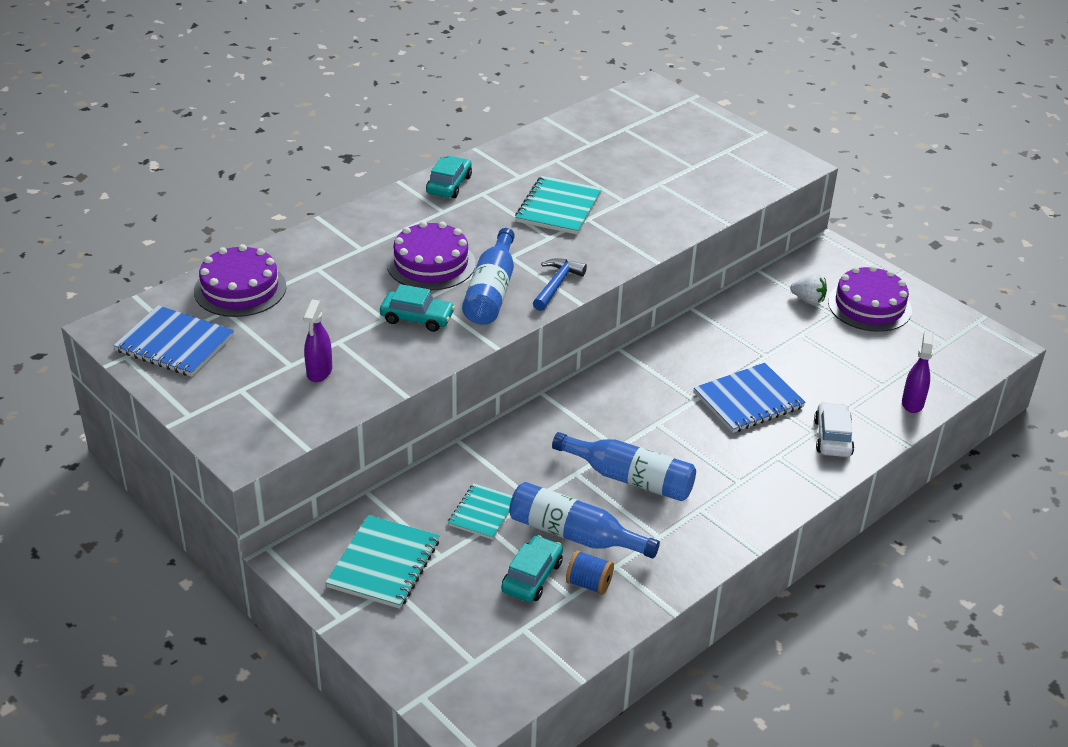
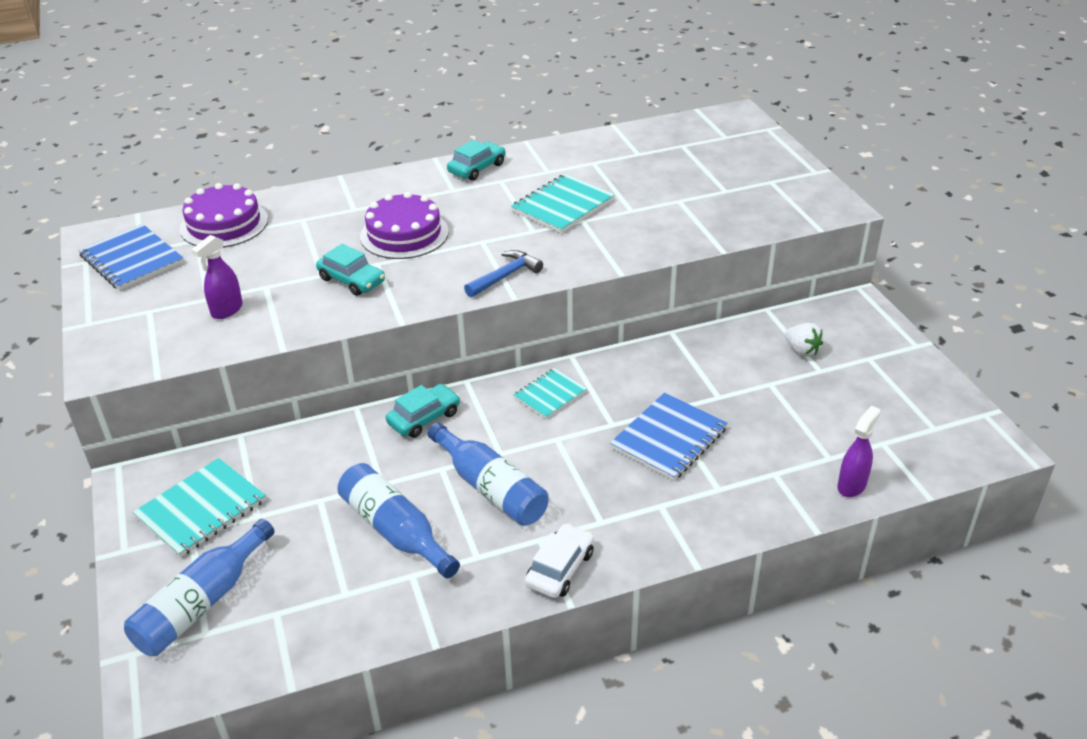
camera: 25 degrees right, 0 degrees up
(483, 513) = (326, 484): turquoise notebook -> turquoise notebook (550, 395)
(491, 291) = (439, 270): blue bottle -> blue bottle (202, 603)
(532, 576) = (324, 562): turquoise car -> turquoise car (424, 418)
(589, 584) = (373, 586): blue spool -> none
(748, 400) = (668, 438): blue notebook -> blue notebook turned 45 degrees counterclockwise
(832, 437) = (735, 500): white car -> white car (560, 568)
(869, 306) = (867, 370): purple cake -> none

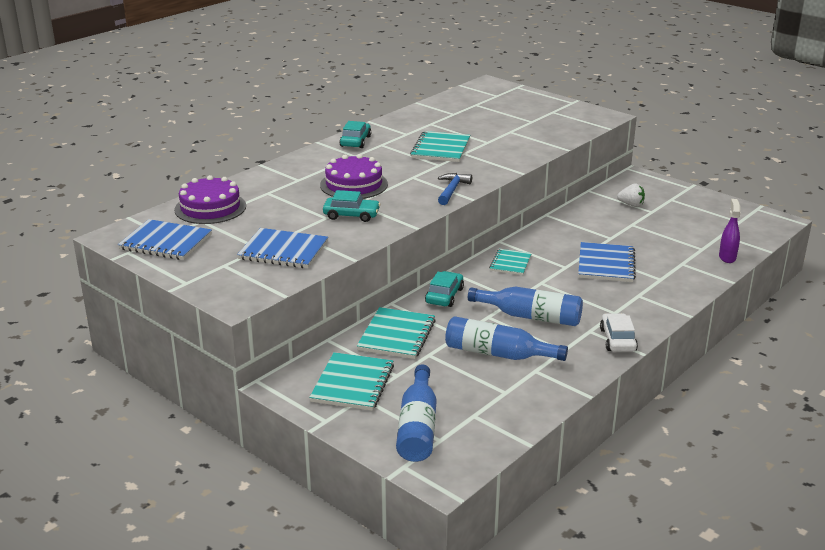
camera: 30 degrees left, 10 degrees down
(227, 310) = (283, 250): purple spray bottle -> blue notebook
(314, 457) = (396, 335): none -> turquoise notebook

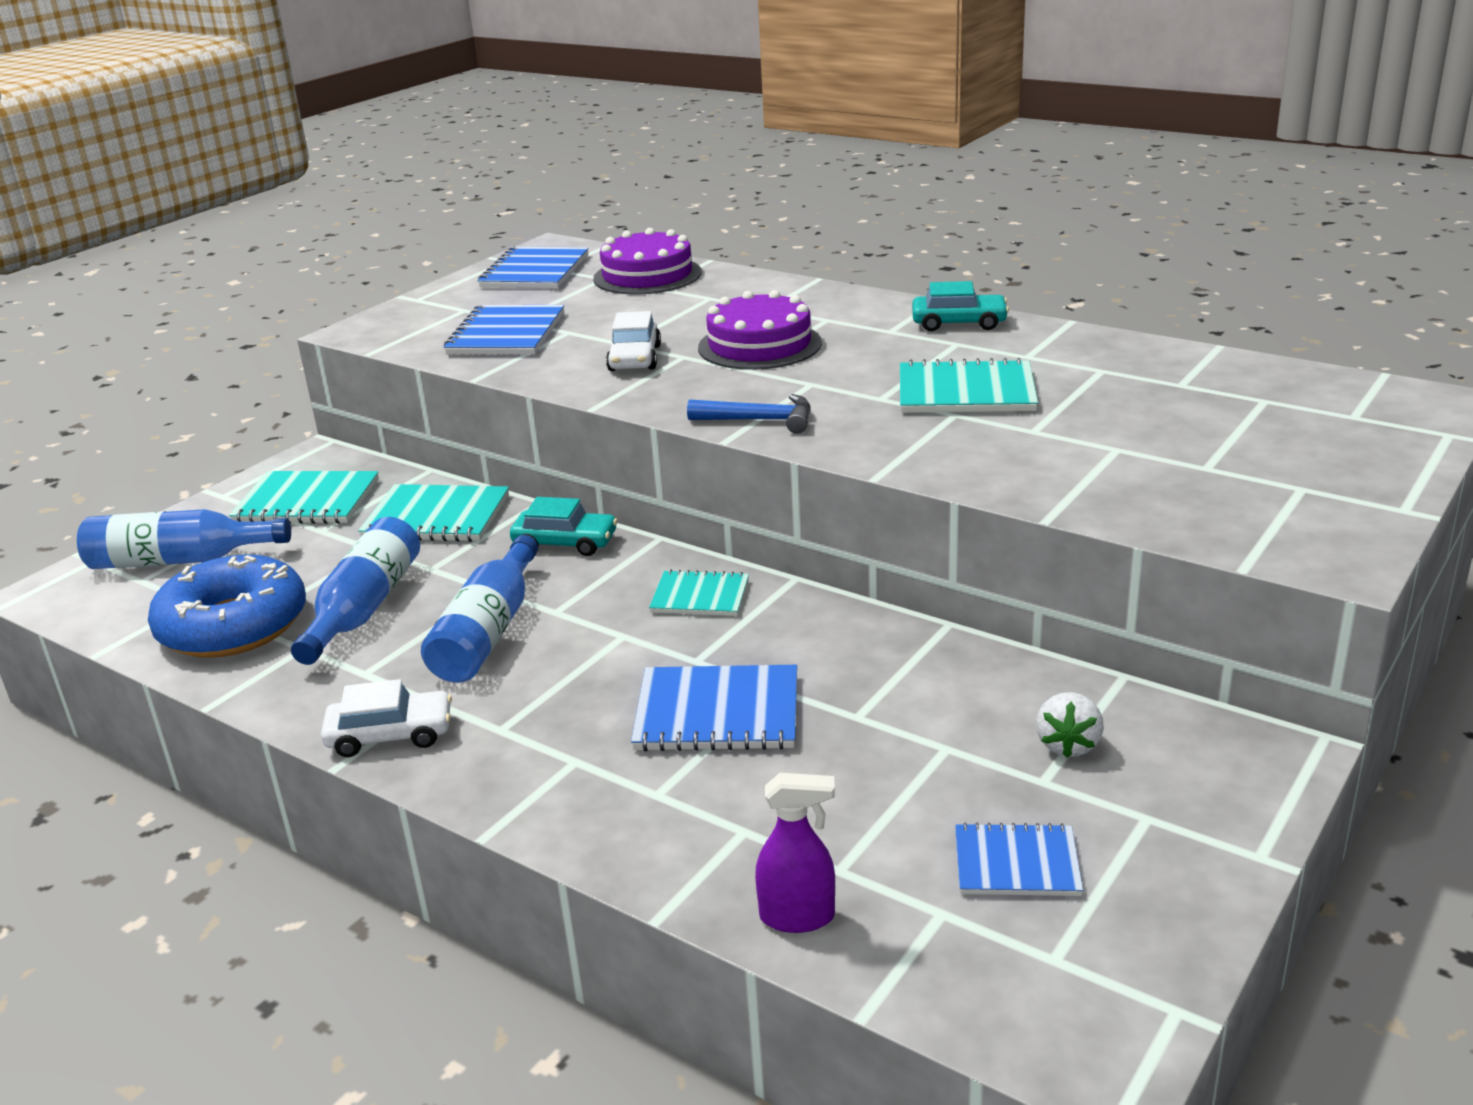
camera: 85 degrees right, 0 degrees up
(351, 215) = (635, 358): turquoise car -> white car
(507, 396) = (233, 626): none -> blue donut
(696, 221) = (1016, 863): none -> blue notebook

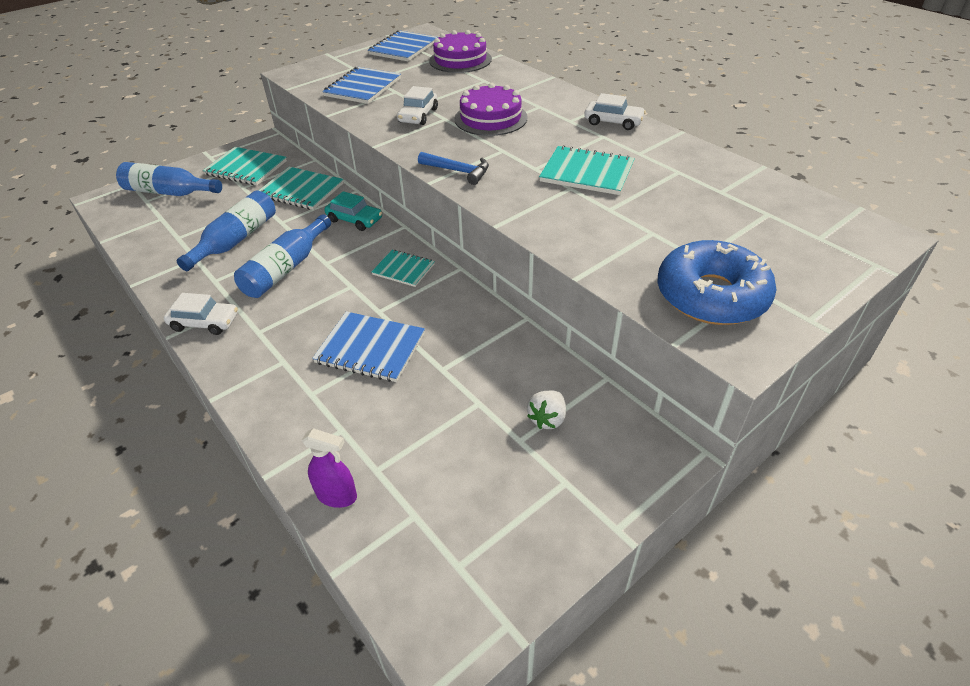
camera: 15 degrees right, 15 degrees up
(233, 626) = (171, 237): blue donut -> blue donut (711, 295)
(959, 323) = (613, 122): turquoise car -> white car
(1016, 863) = (473, 493): blue notebook -> none

